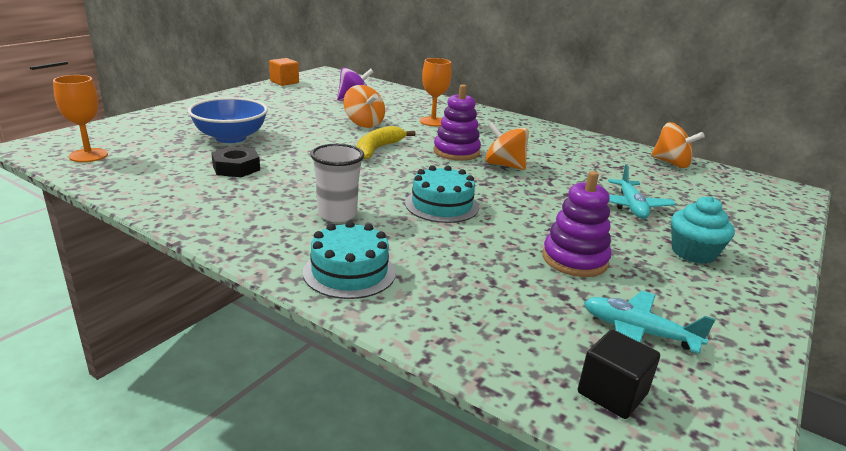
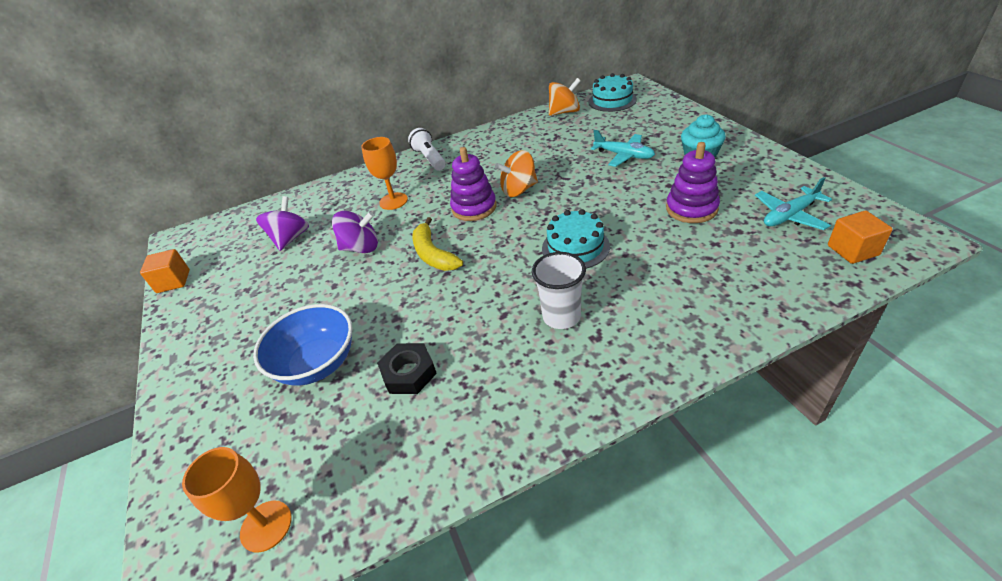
camera: 50 degrees left, 15 degrees up
(349, 272) = (670, 333): turquoise cake -> turquoise cake (612, 100)
(364, 123) = (361, 248): orange spinning top -> purple spinning top
(508, 122) = (429, 158): none -> white flashlight
(612, 393) = (853, 250): black cube -> orange cube

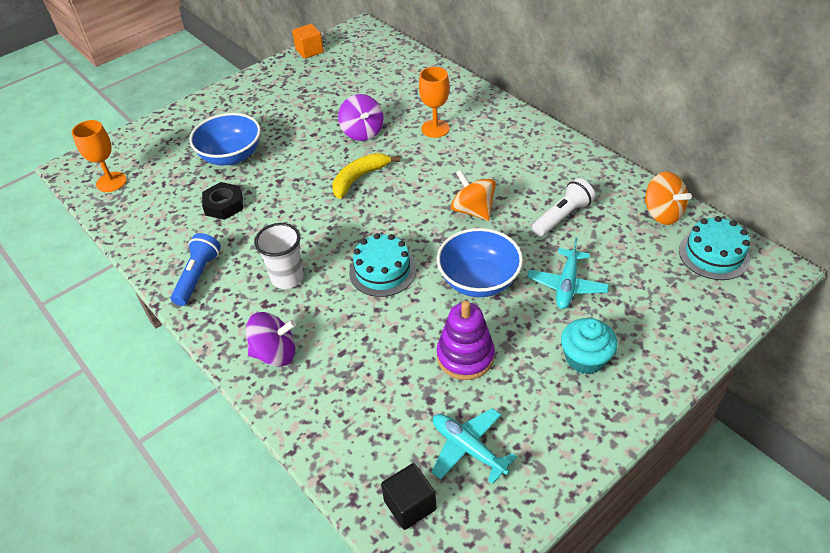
camera: 70 degrees right, 5 degrees up
(290, 238) = (369, 87): purple spinning top -> purple spinning top (275, 353)
(429, 158) = (518, 129): white flashlight -> white flashlight (562, 216)
(474, 208) = (435, 185): purple stacking toy -> none
(529, 402) = (198, 276): none -> blue flashlight
(606, 194) = (478, 281): none -> blue bowl
(853, 250) = (410, 505): orange cube -> black cube

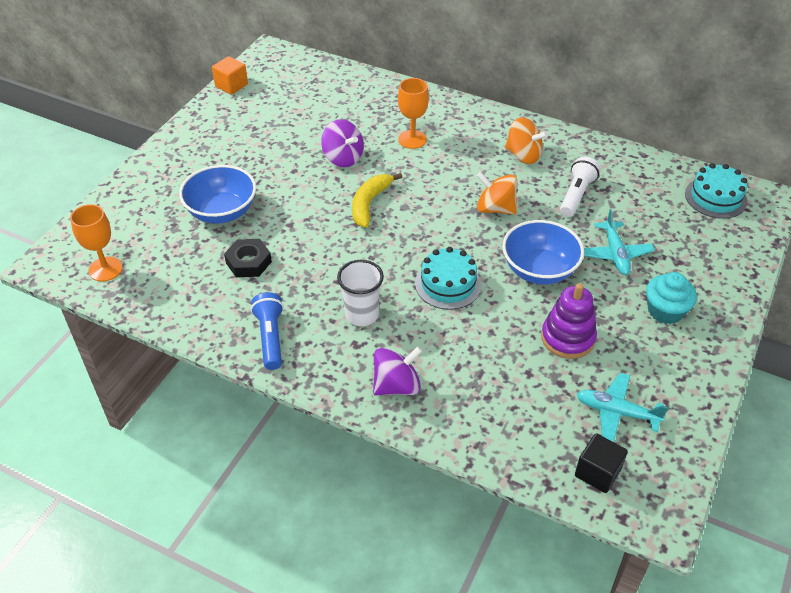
camera: 25 degrees left, 0 degrees up
(662, 213) = (656, 172): orange spinning top -> orange spinning top (523, 155)

